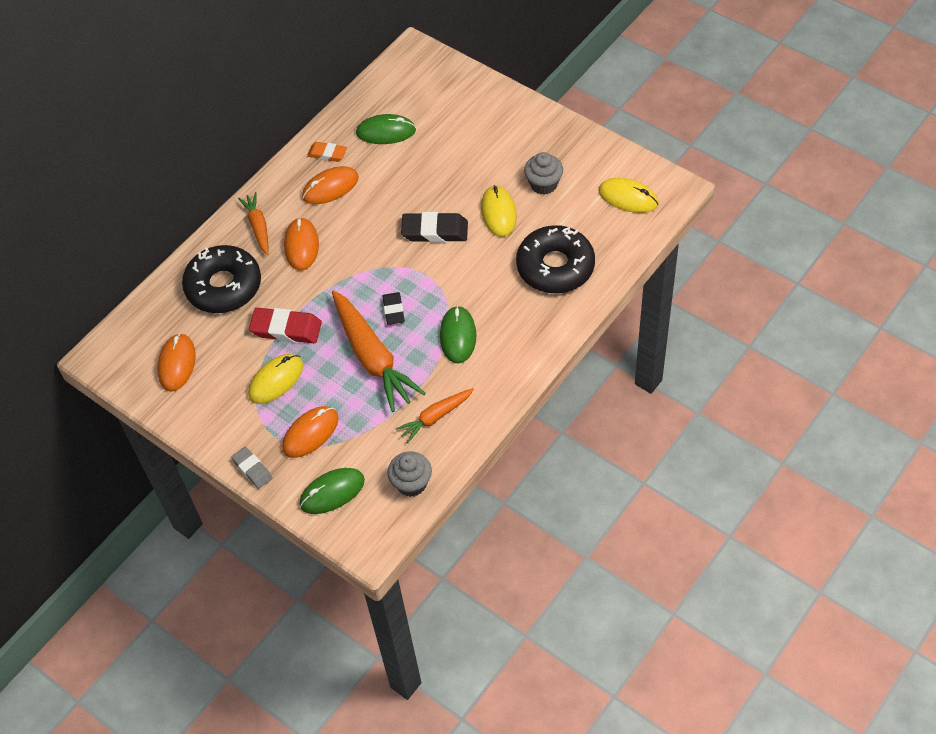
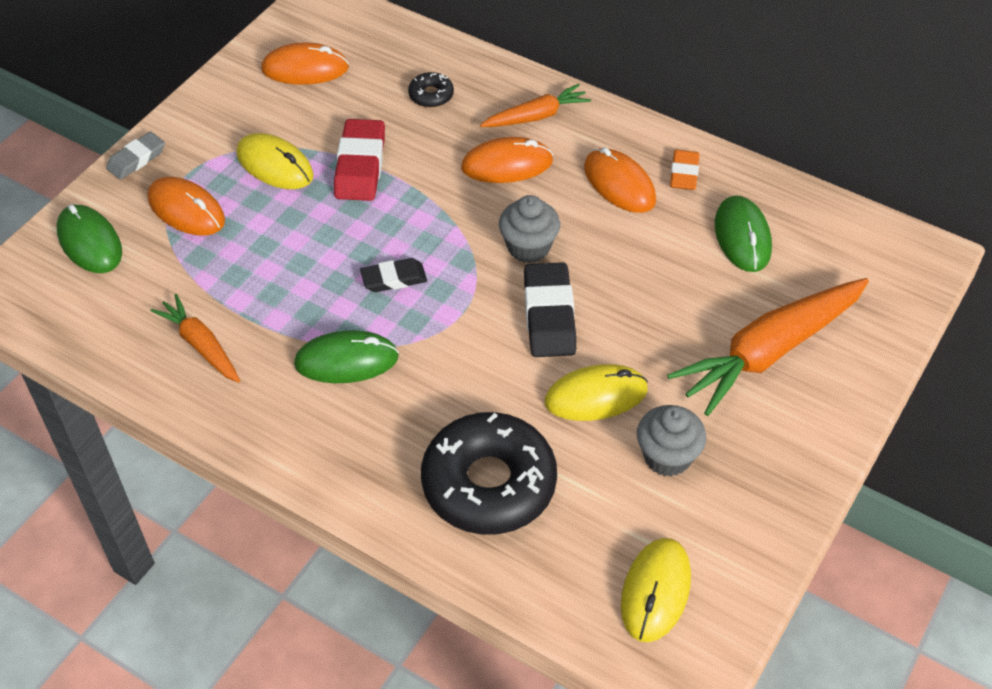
camera: 80 degrees right, 5 degrees down
(224, 286) = (431, 95): black donut -> black donut, size x0.42
(373, 357) = (310, 263): orange carrot -> orange carrot (769, 352)
(411, 483) = (91, 327): grey cupcake -> grey cupcake (528, 247)

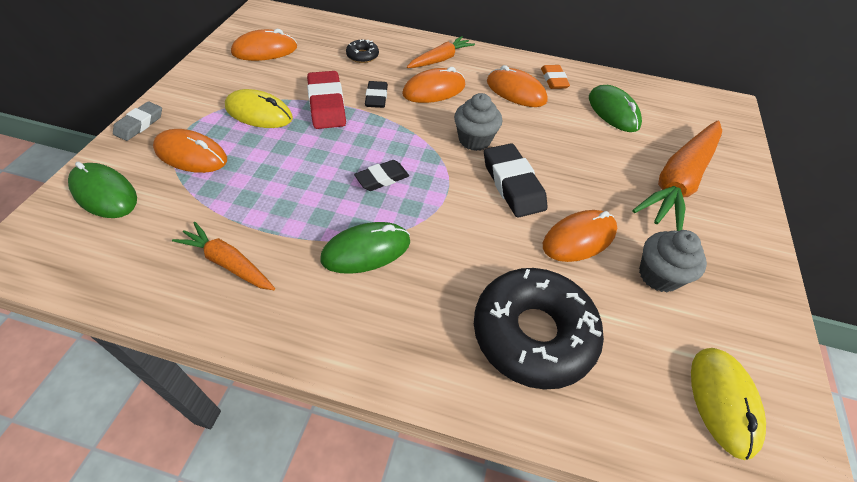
camera: 20 degrees left, 0 degrees up
(426, 165) = (376, 97): none -> black eraser
(596, 396) = (579, 238): yellow mouse -> orange mouse

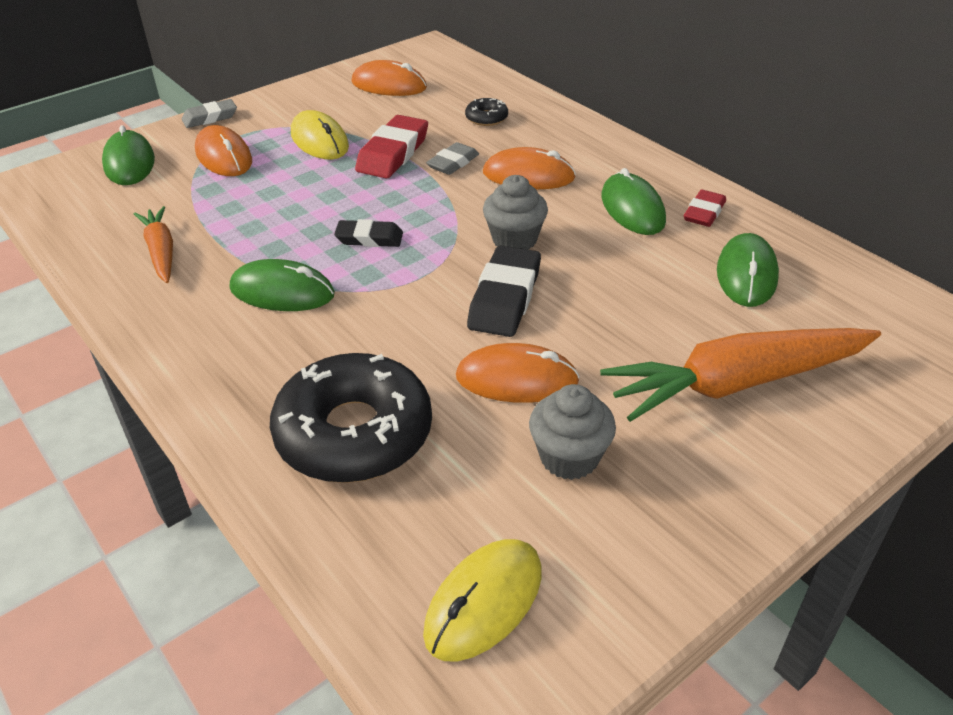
camera: 40 degrees right, 10 degrees down
(376, 97) = (453, 163): black eraser -> grey eraser
(440, 59) = (576, 147): orange carrot -> none
(516, 91) = (632, 209): orange mouse -> green mouse
(554, 80) = (704, 213): orange eraser -> red eraser

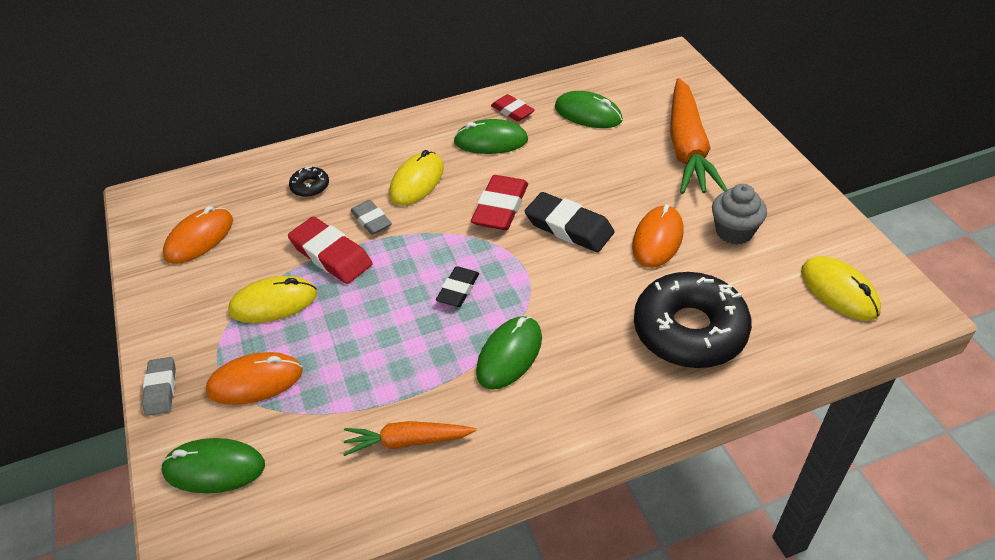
camera: 70 degrees left, 5 degrees up
(514, 240) = (500, 208): grey cupcake -> red eraser
(528, 175) = (417, 182): orange mouse -> yellow mouse

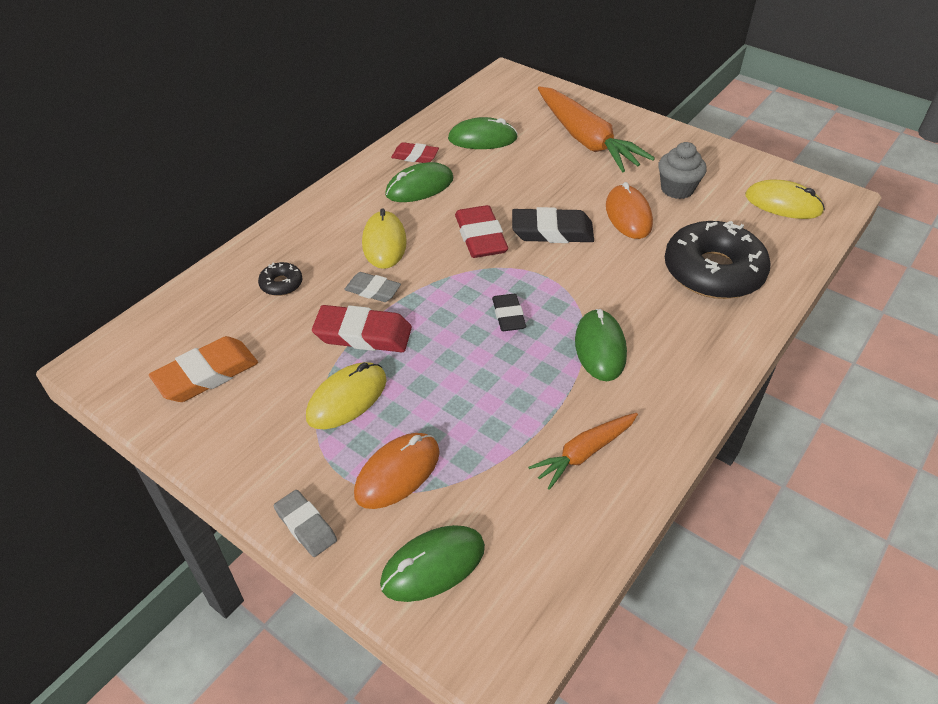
camera: 35 degrees left, 0 degrees up
(199, 238) = (206, 374): orange mouse -> orange eraser

